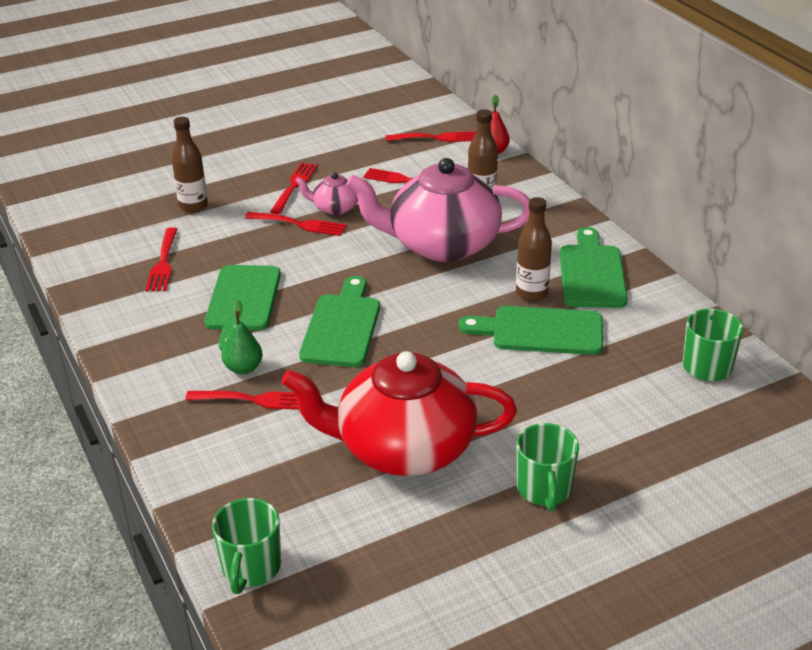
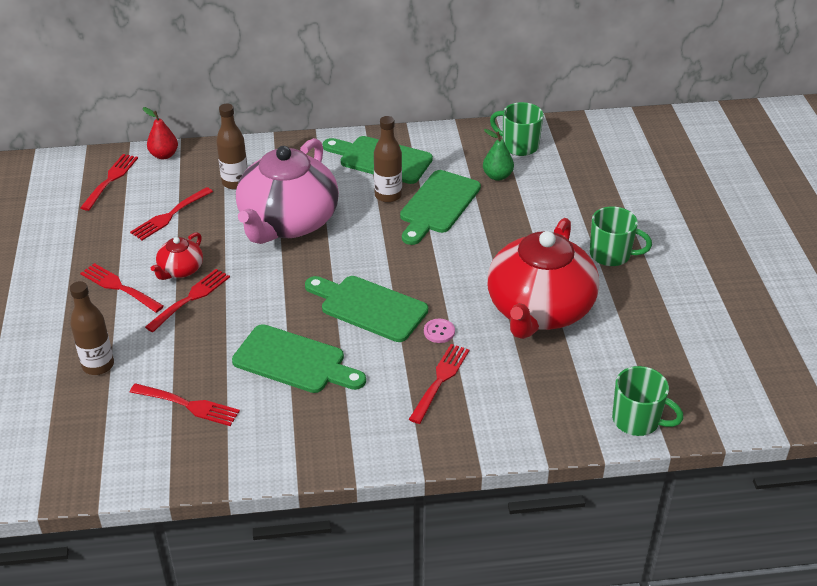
camera: 70 degrees left, 5 degrees up
(243, 368) = (392, 379): green pear -> green pear (497, 176)
(328, 382) = (439, 332): none -> pink button
(334, 208) = (180, 270): pink teapot -> red teapot

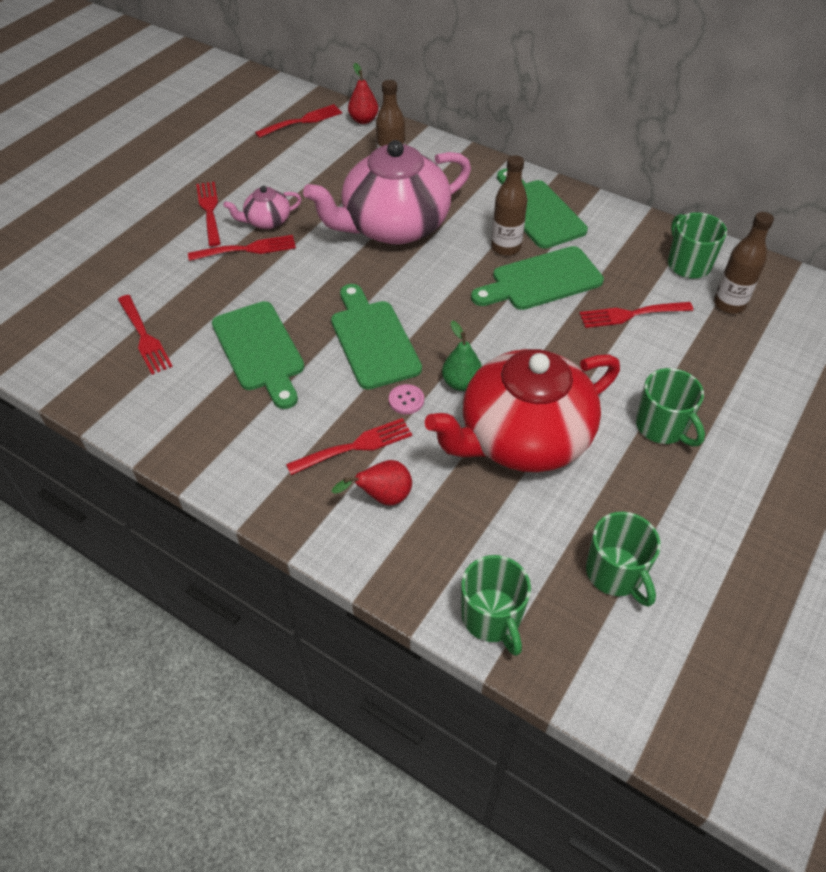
camera: 40 degrees right, 10 degrees up
(98, 365) = (125, 265): brown bottle -> brown bottle (729, 304)
(169, 216) = (310, 172): red fork -> red fork (630, 315)
(180, 270) = (267, 221): red teapot -> pink teapot
(495, 398) = (382, 497): none -> red pear
(497, 176) = (631, 283): green pear -> green pear (461, 383)
(675, 352) = (615, 573): none -> green mug

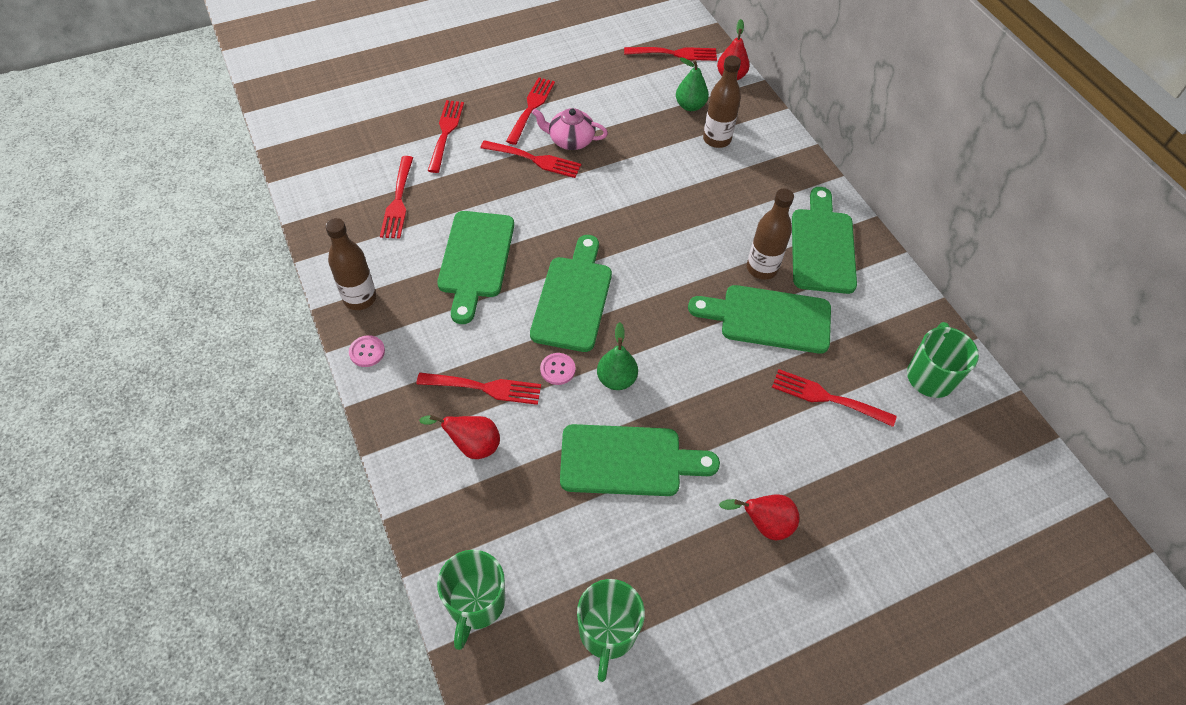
camera: 30 degrees right, 5 degrees up
(144, 262) = (445, 132): none -> red fork
(220, 473) = (367, 352): none -> pink button
(348, 154) = (690, 106): none -> green pear
(393, 226) = (675, 197): pink teapot -> none
(522, 438) = (628, 461): red teapot -> green cutting board
(662, 427) = (764, 524): green mug -> red pear
(729, 304) = (938, 440): brown bottle -> brown bottle (360, 298)

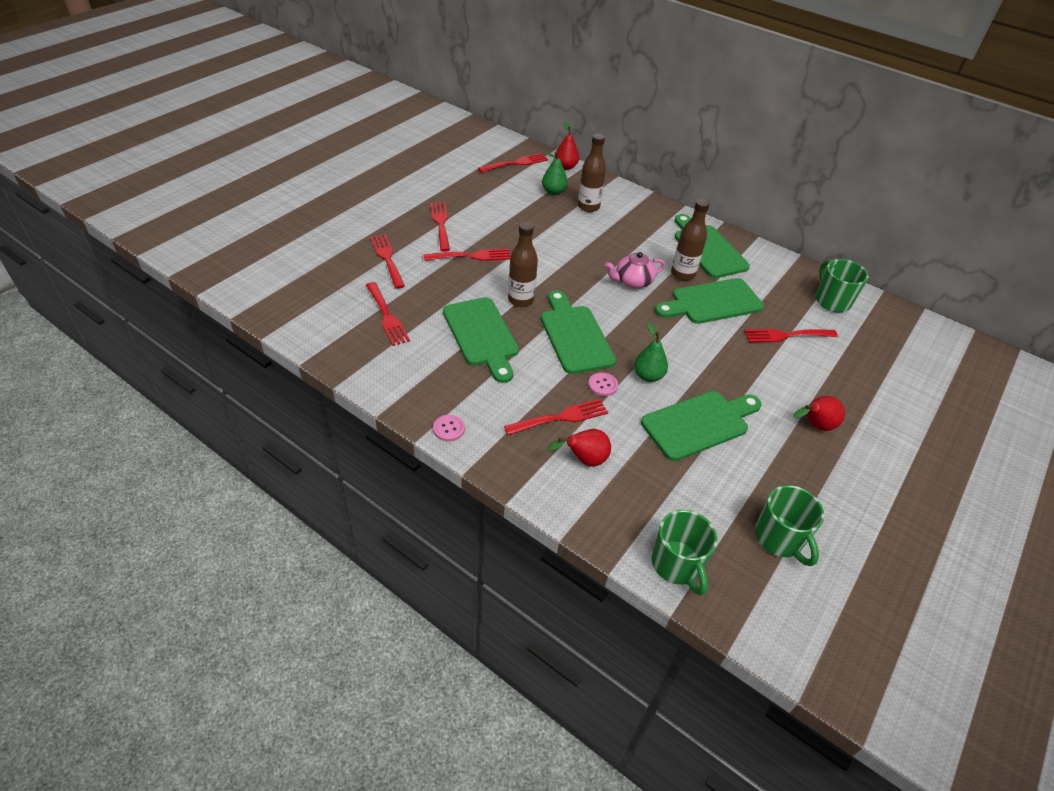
camera: 30 degrees left, 10 degrees down
(360, 298) = (411, 394): brown bottle -> brown bottle (521, 300)
(570, 140) = (487, 236): pink teapot -> pink teapot (632, 281)

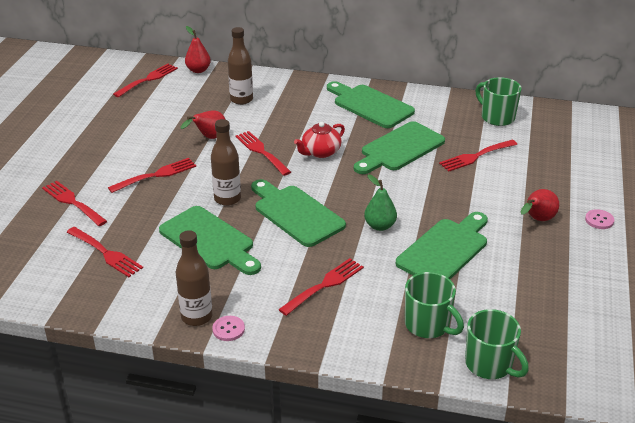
camera: 20 degrees left, 10 degrees down
(440, 224) = (107, 155): red fork -> red fork (261, 152)
(553, 192) = (200, 95): green pear -> none
(584, 460) = (365, 312): red pear -> red pear (209, 138)
(602, 385) = (345, 246): pink button -> pink button (599, 220)
(632, 281) = (320, 152): pink teapot -> red teapot
(682, 274) = (360, 133): brown bottle -> brown bottle (197, 317)
(779, 539) = (557, 315): green mug -> green mug (428, 325)

